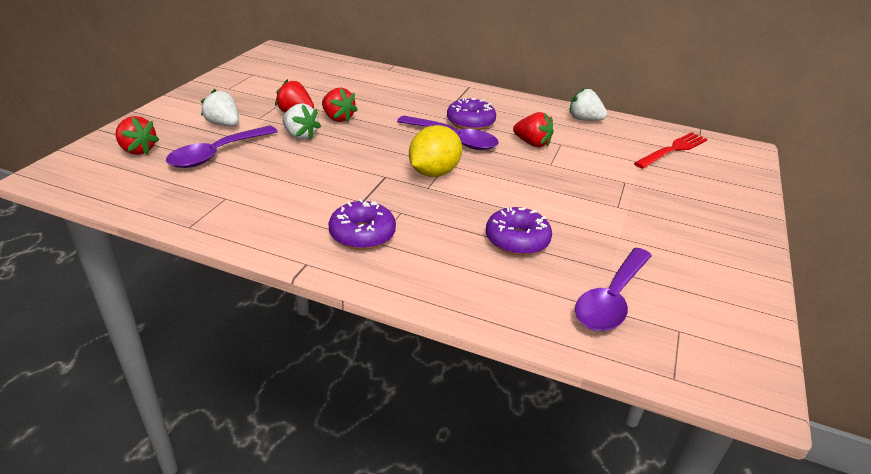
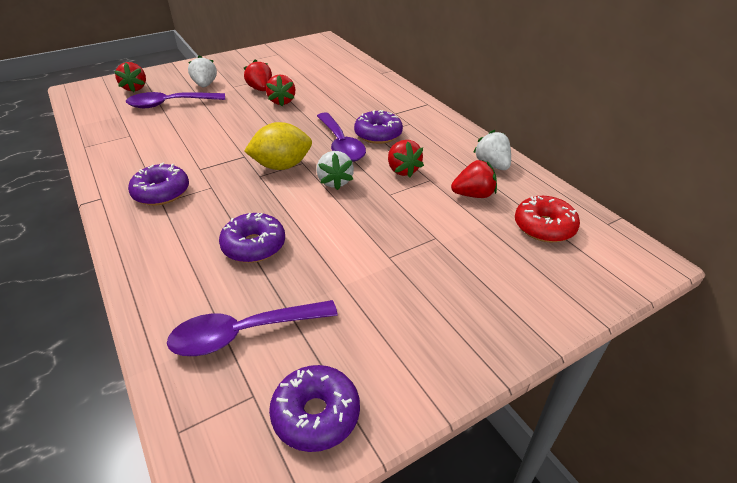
camera: 40 degrees right, 5 degrees up
(300, 135) = (237, 107): white strawberry -> white strawberry (335, 181)
(604, 144) = (473, 195): none -> red strawberry
(673, 150) = (544, 227): red fork -> red donut
(728, 318) = (316, 414): none -> purple donut

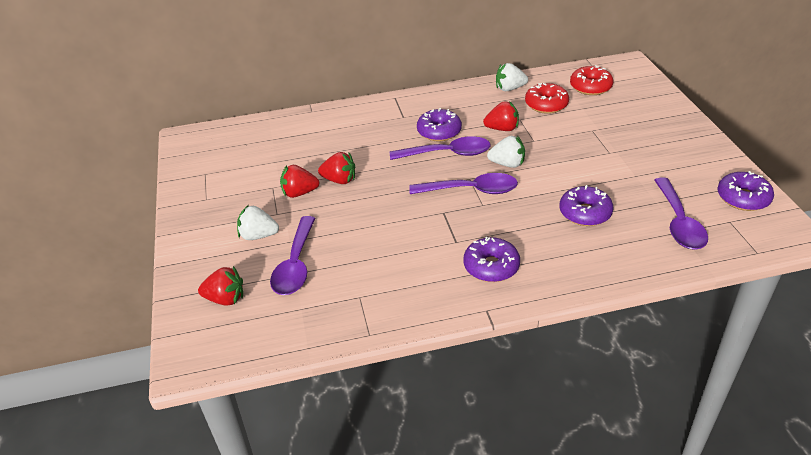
camera: 70 degrees left, 0 degrees up
(282, 166) = (471, 190): yellow lemon -> purple spoon
(473, 195) = (546, 105): red strawberry -> red donut

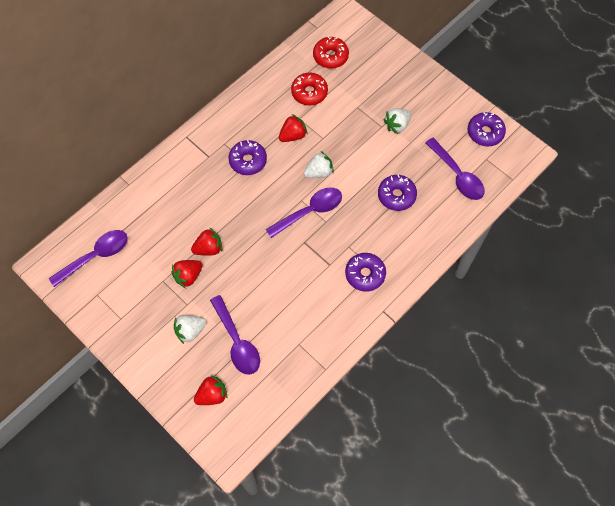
camera: 35 degrees left, 25 degrees up
(447, 153) = (269, 182): purple spoon -> purple spoon (96, 256)
(509, 88) = (271, 85): white strawberry -> white strawberry (397, 125)

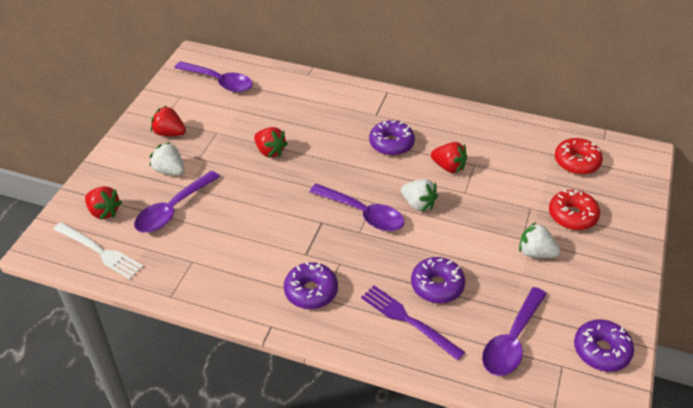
camera: 65 degrees right, 20 degrees down
(188, 276) = (230, 148): red strawberry -> red strawberry (170, 133)
(255, 408) = (100, 251): none -> white fork
(309, 92) = (514, 161): red donut -> red donut (572, 216)
(416, 226) = (408, 320): none -> purple fork

